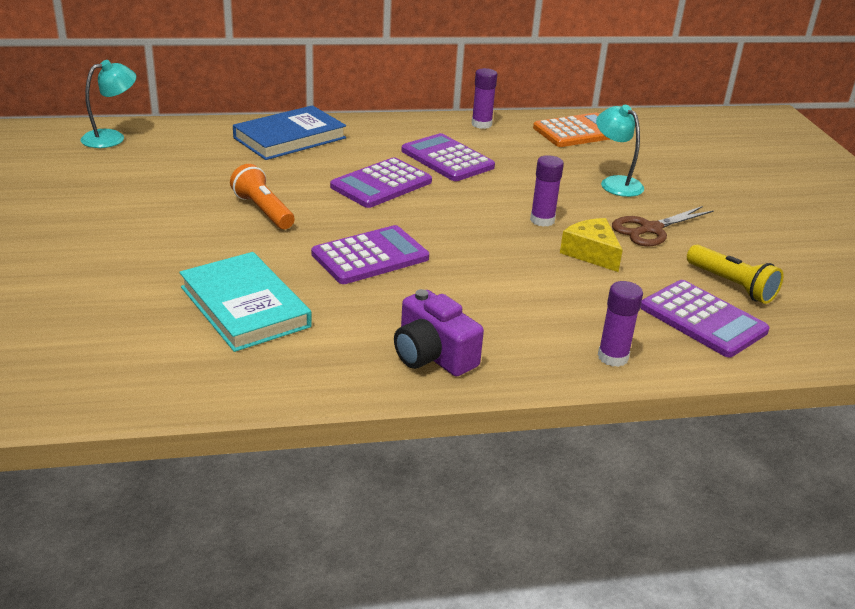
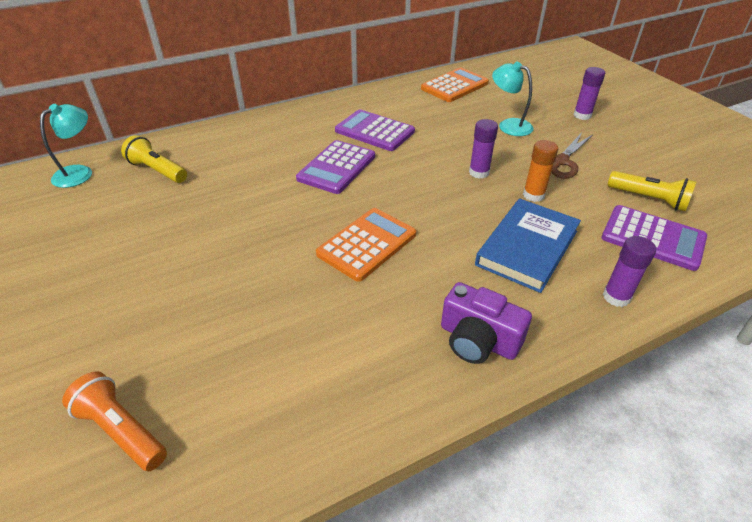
camera: 15 degrees left, 10 degrees up
(189, 150) = (157, 170): none -> yellow flashlight
(245, 306) = (286, 333): turquoise book -> none
(263, 210) = (252, 219): orange flashlight -> orange flashlight (122, 430)
(289, 138) = (238, 139): blue book -> blue book (527, 248)
(370, 256) = (367, 244): purple calculator -> orange calculator
(481, 124) = (382, 94): purple glue stick -> purple glue stick (582, 115)
(591, 253) = (533, 195): yellow cheese -> orange glue stick

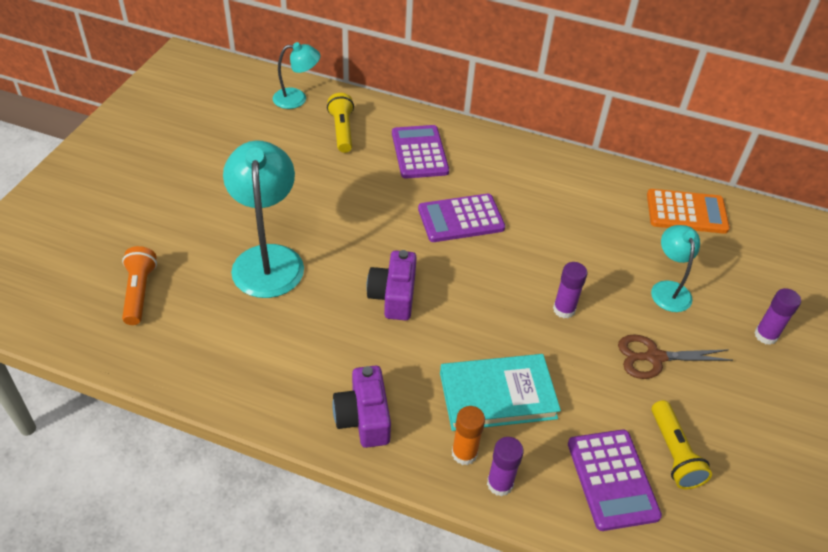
camera: 45 degrees right, 5 degrees up
(224, 297) = (268, 259): none -> turquoise lamp
(367, 244) = (393, 296): orange calculator -> purple camera
(374, 131) = (538, 207): purple calculator -> purple calculator (419, 152)
(527, 248) = (497, 395): blue book -> turquoise book
(533, 195) = (576, 364): orange glue stick -> orange glue stick (464, 453)

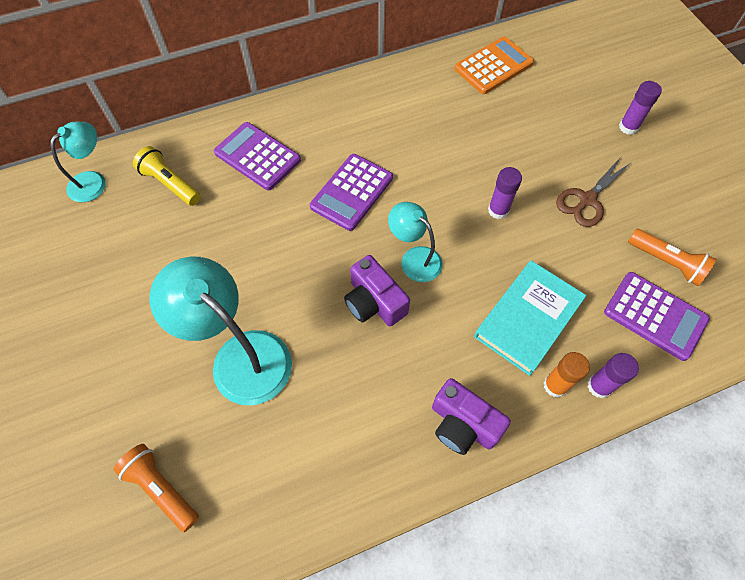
camera: 40 degrees left, 15 degrees up
(668, 289) = (543, 138): turquoise lamp -> turquoise lamp (414, 258)
(673, 453) = (666, 262): yellow flashlight -> orange flashlight

